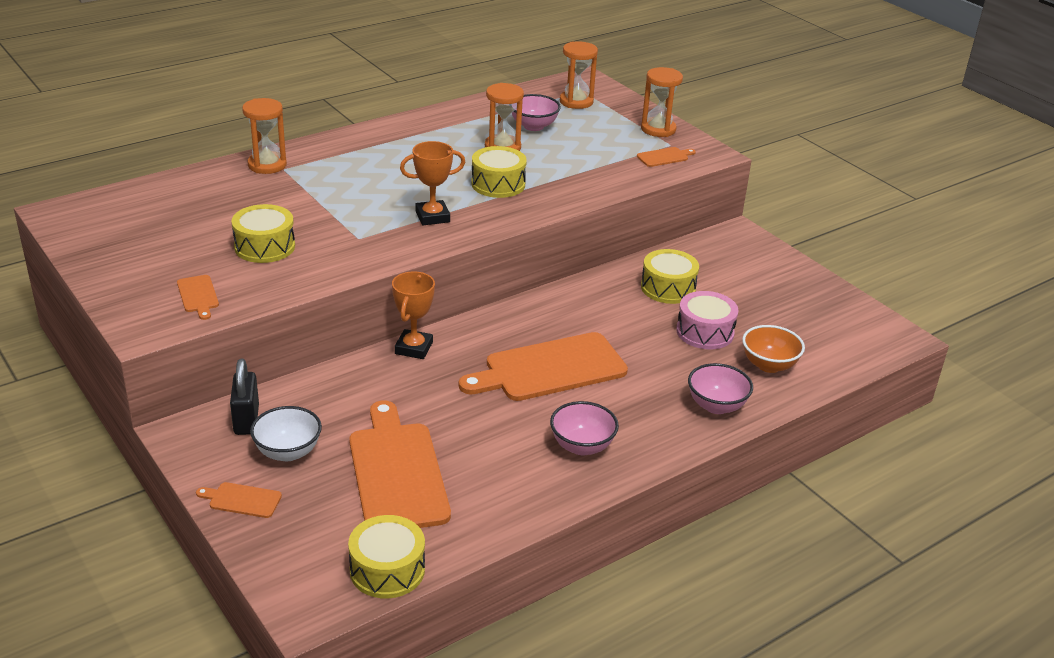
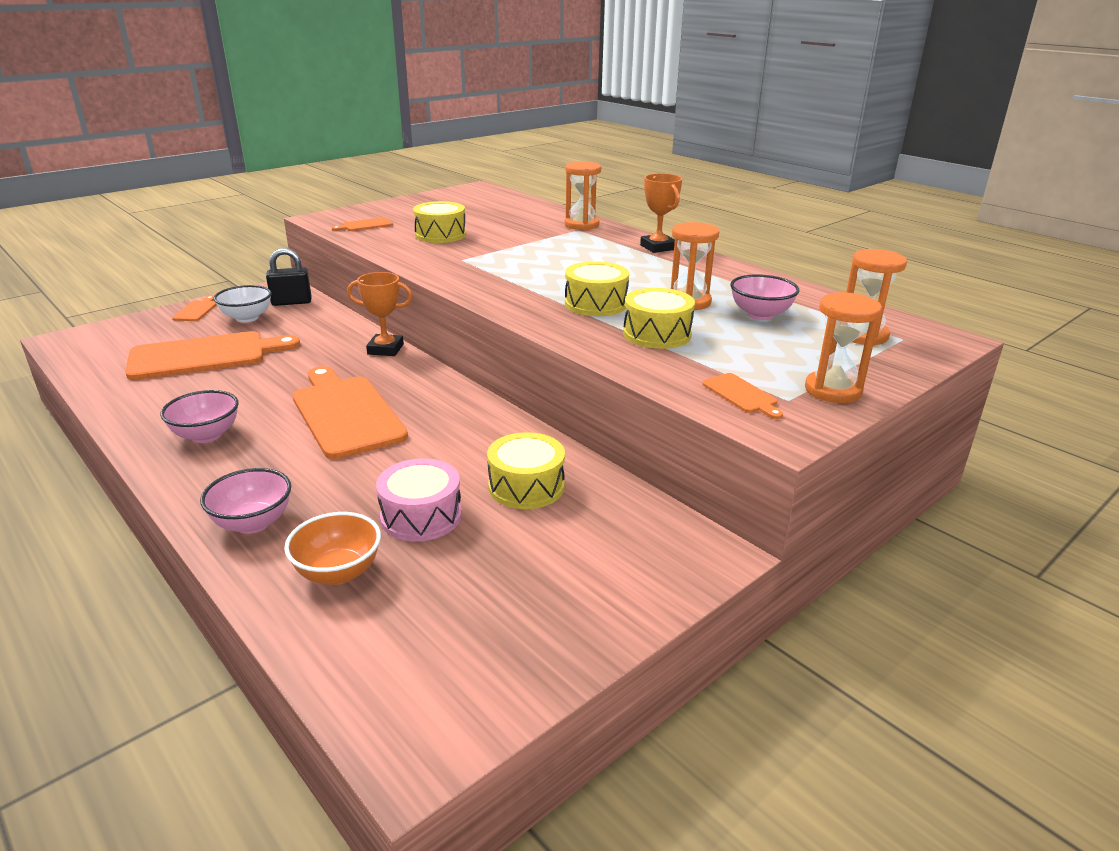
camera: 85 degrees right, 5 degrees down
(387, 570) = (85, 361): yellow drum -> yellow drum (657, 334)
(432, 217) = (510, 281): orange trophy -> orange trophy (658, 247)

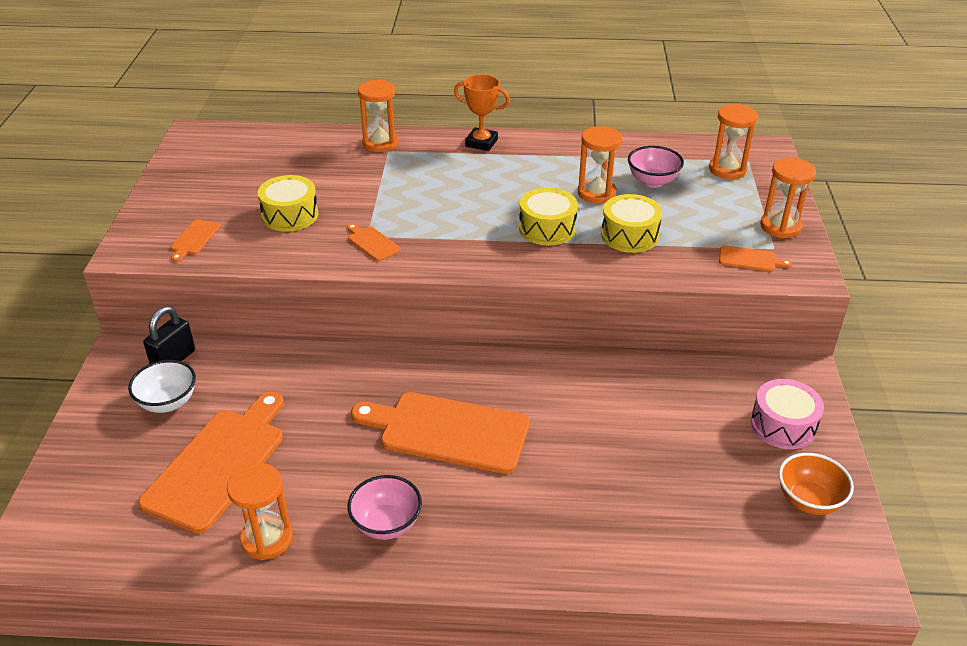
camera: 45 degrees left, 10 degrees up
(144, 401) = (267, 539): none -> orange hourglass
(196, 310) = (94, 427): orange cutting board -> orange cutting board (372, 243)
(253, 523) = (559, 553): pink bowl -> none
(338, 572) = (666, 537): orange bowl -> orange bowl (809, 501)
(385, 349) = (361, 356): orange trophy -> none
(421, 516) = (639, 466): pink drum -> pink drum (783, 425)
(526, 486) = (656, 401): yellow drum -> none

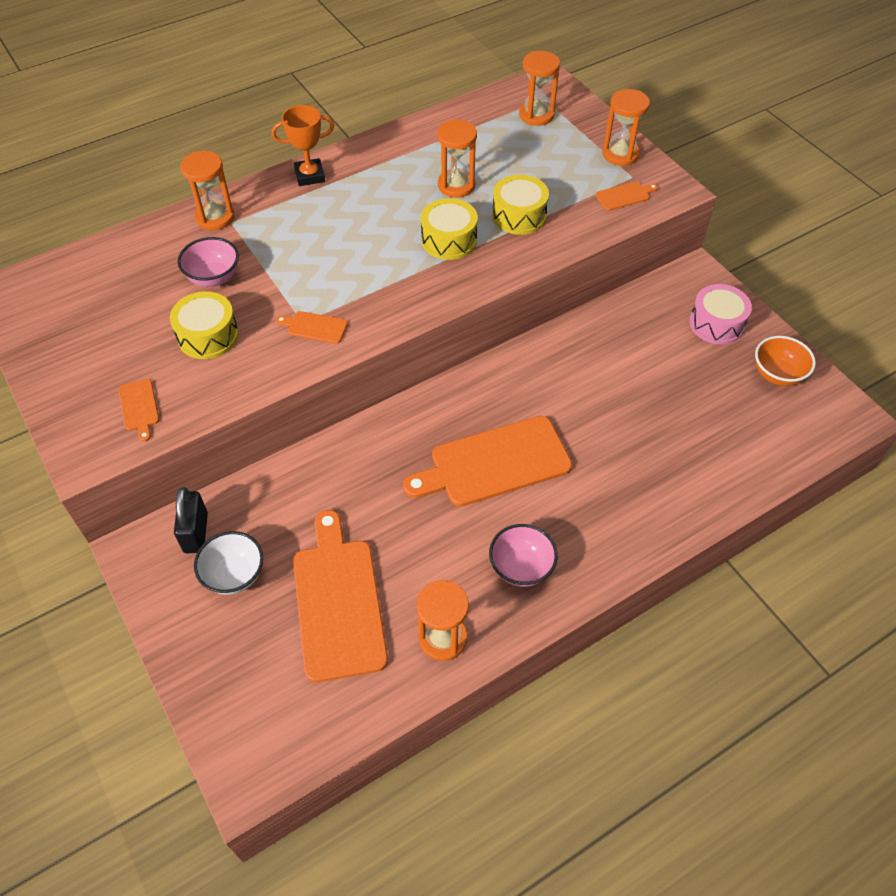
camera: 35 degrees left, 15 degrees up
(652, 181) = (490, 153): pink bowl -> pink bowl (213, 277)

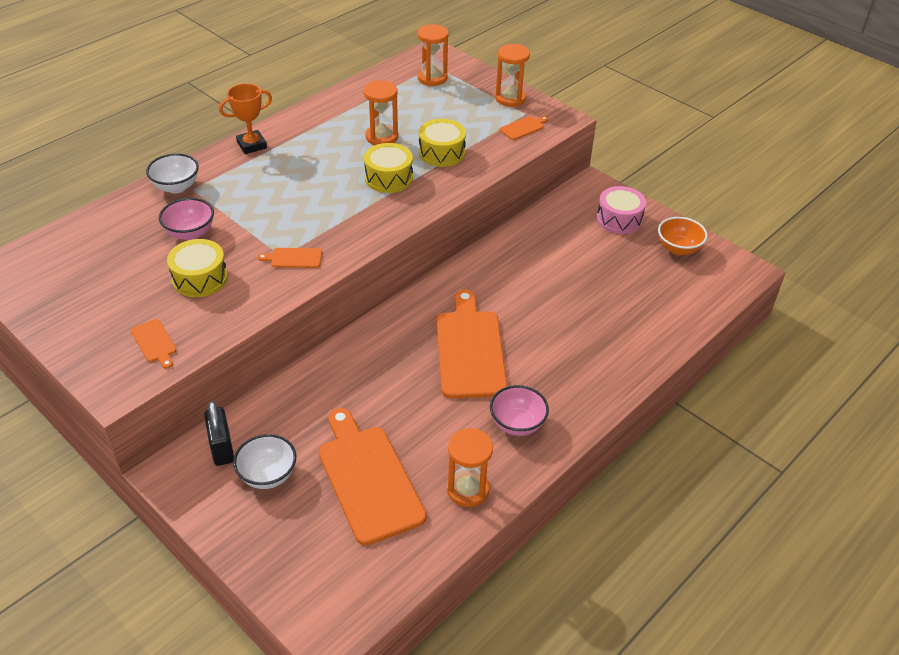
camera: 15 degrees left, 10 degrees down
(215, 217) = (176, 187): orange hourglass -> white bowl
(494, 463) = (470, 349): orange cutting board -> orange cutting board turned 120 degrees clockwise

